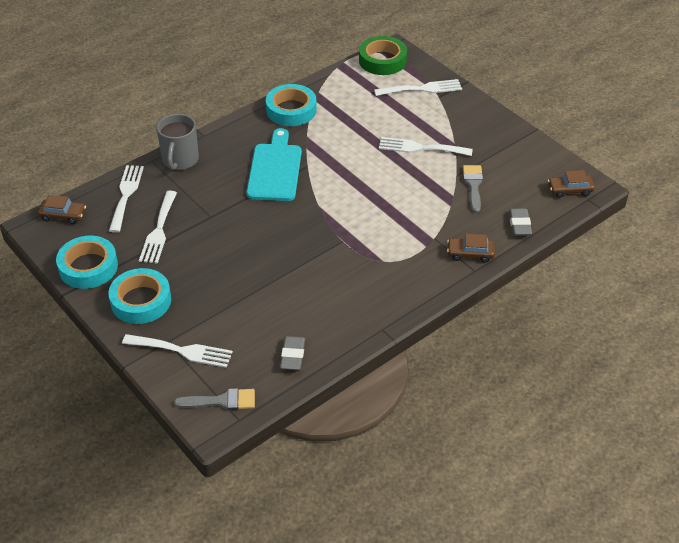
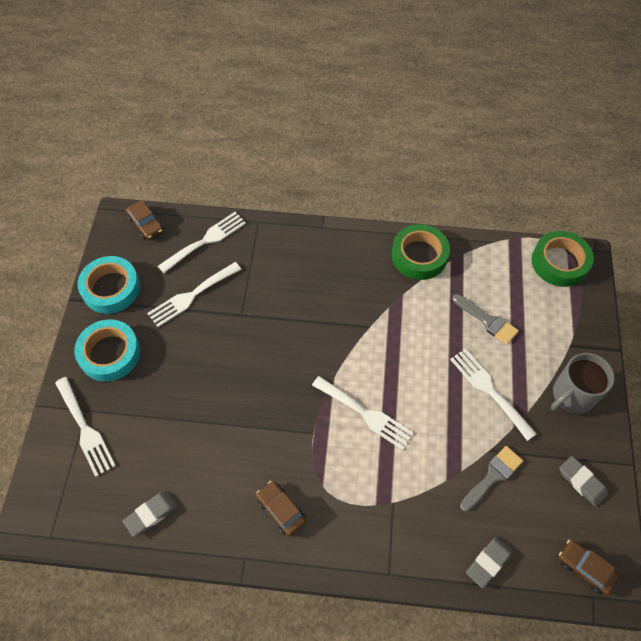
camera: 45 degrees right, 15 degrees up
(180, 160) = (278, 238): grey mug -> grey mug (572, 395)
(221, 401) = (58, 506): grey brush -> grey brush (487, 321)
(275, 169) = (340, 308): turquoise cutting board -> none
(291, 110) = (419, 256): turquoise tape -> green tape
(422, 89) = (563, 324): white fork -> white fork (366, 414)
(470, 253) = (406, 551): brown car -> brown car (281, 510)
(522, 154) = (582, 482): none -> grey eraser

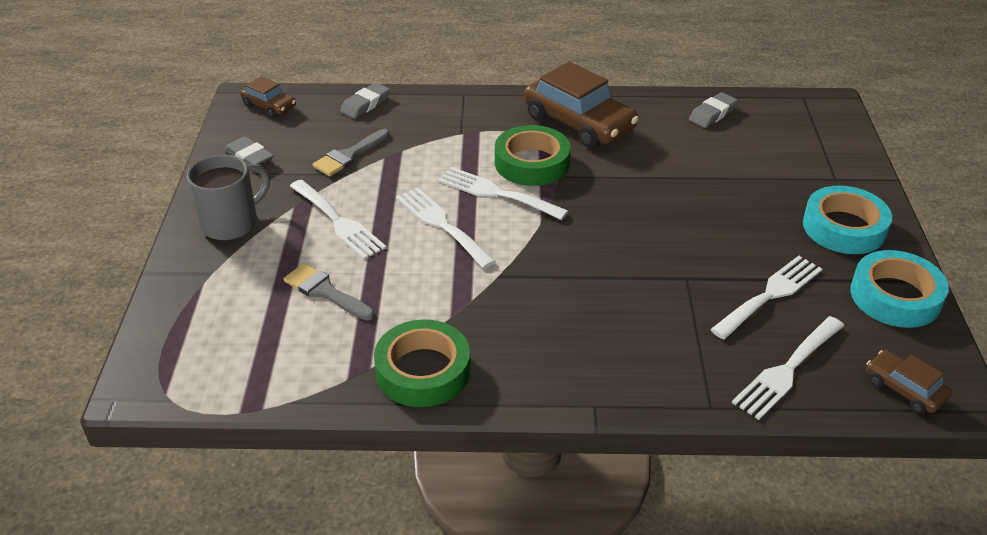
camera: 175 degrees right, 20 degrees down
(85, 429) = (824, 164): white fork -> white fork (441, 224)
(281, 510) = (579, 123): brown car -> brown car, size x1.98
(559, 262) = (185, 376): green tape -> green tape (532, 163)

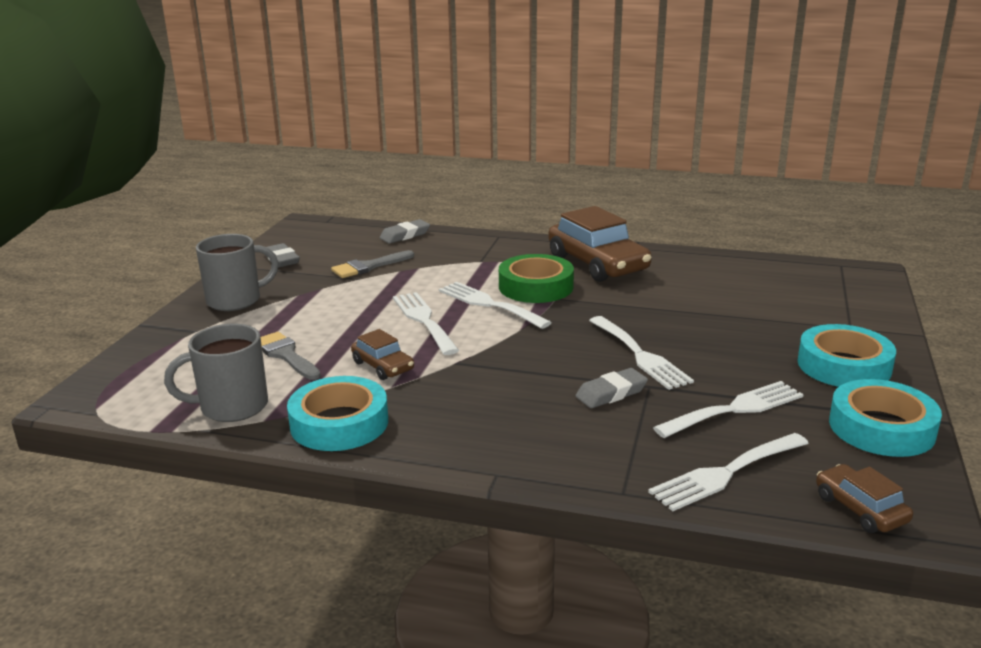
camera: 15 degrees right, 15 degrees down
(269, 106) = (320, 229): brown car -> brown car (383, 366)
(306, 368) = (232, 407): none -> grey mug
(338, 222) = (330, 309): white fork -> white fork (640, 355)
(423, 371) = (339, 423): green tape -> turquoise tape
(712, 114) = (737, 269): grey eraser -> grey eraser (611, 393)

